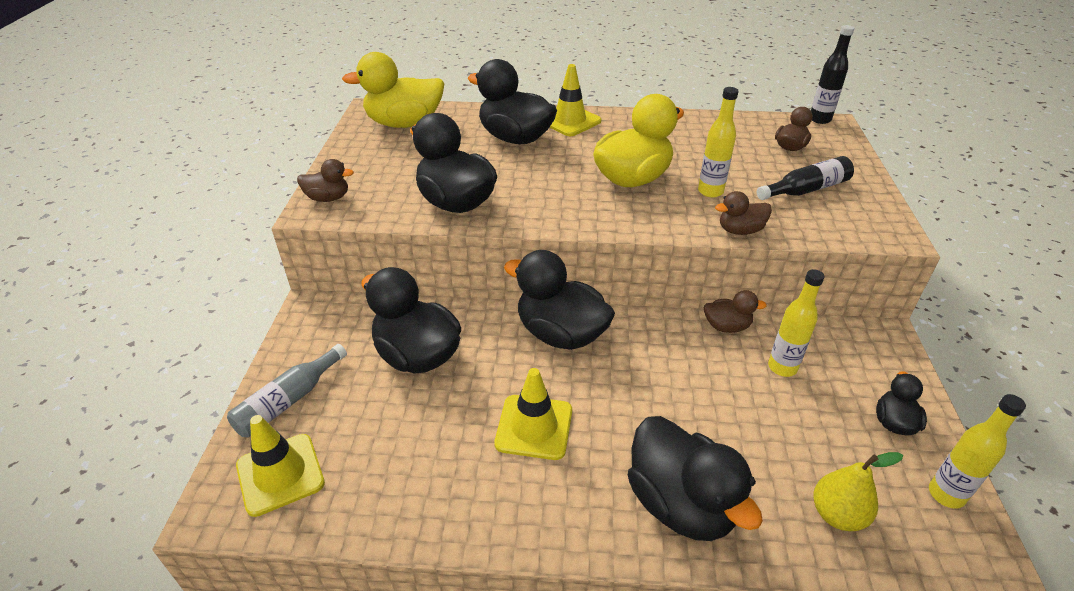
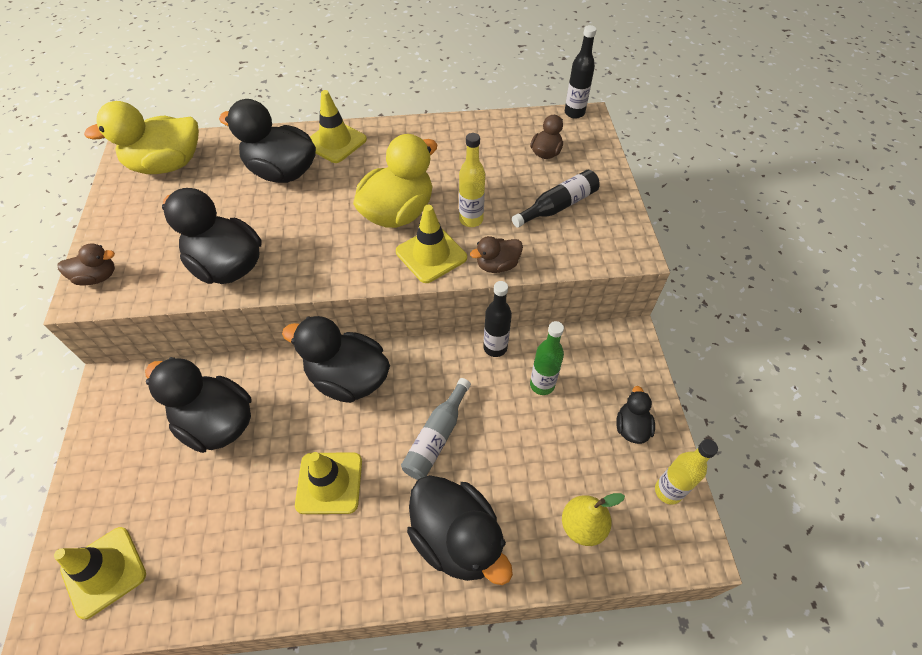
camera: 10 degrees left, 15 degrees up
(288, 401) = (101, 492): grey bottle -> grey bottle (436, 437)
(667, 215) = (431, 255): none -> yellow traffic cone
(726, 326) = (495, 347): brown duck -> black bottle
(782, 367) = (542, 385): yellow bottle -> green bottle

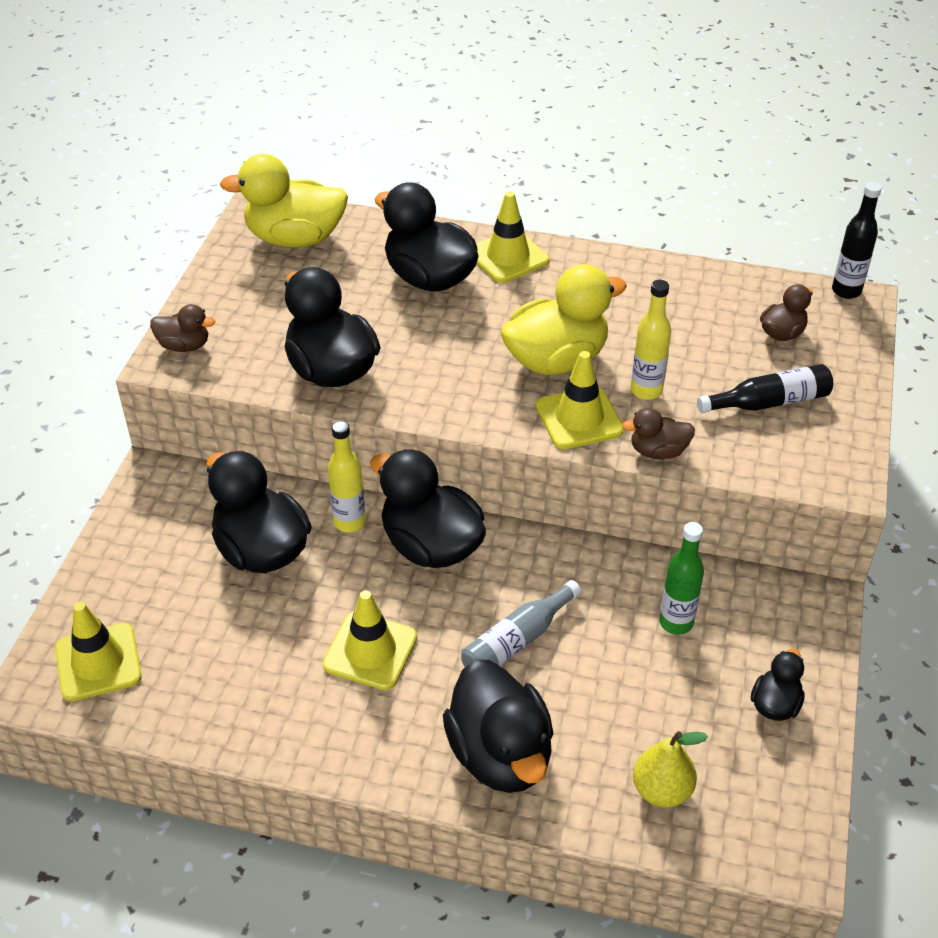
camera: 20 degrees right, 10 degrees down
(495, 347) = (631, 563): black bottle -> none
(668, 491) = (791, 789): yellow bottle -> yellow bottle (349, 522)

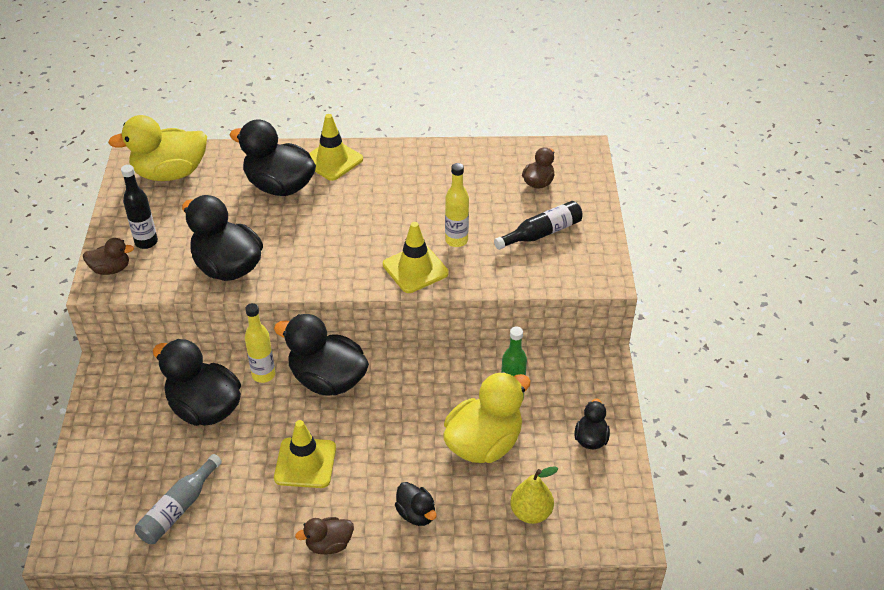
camera: 15 degrees left, 0 degrees up
(98, 662) = (107, 514): yellow traffic cone -> none
(500, 754) = (416, 514): black duck -> black duck, size x0.51
(516, 641) = (406, 434): grey bottle -> grey bottle (178, 508)
(556, 360) = (388, 230): yellow duck -> yellow duck (484, 443)
(658, 451) = (475, 282): brown duck -> brown duck (329, 544)
(846, 291) = (574, 145): black bottle -> black bottle (146, 242)

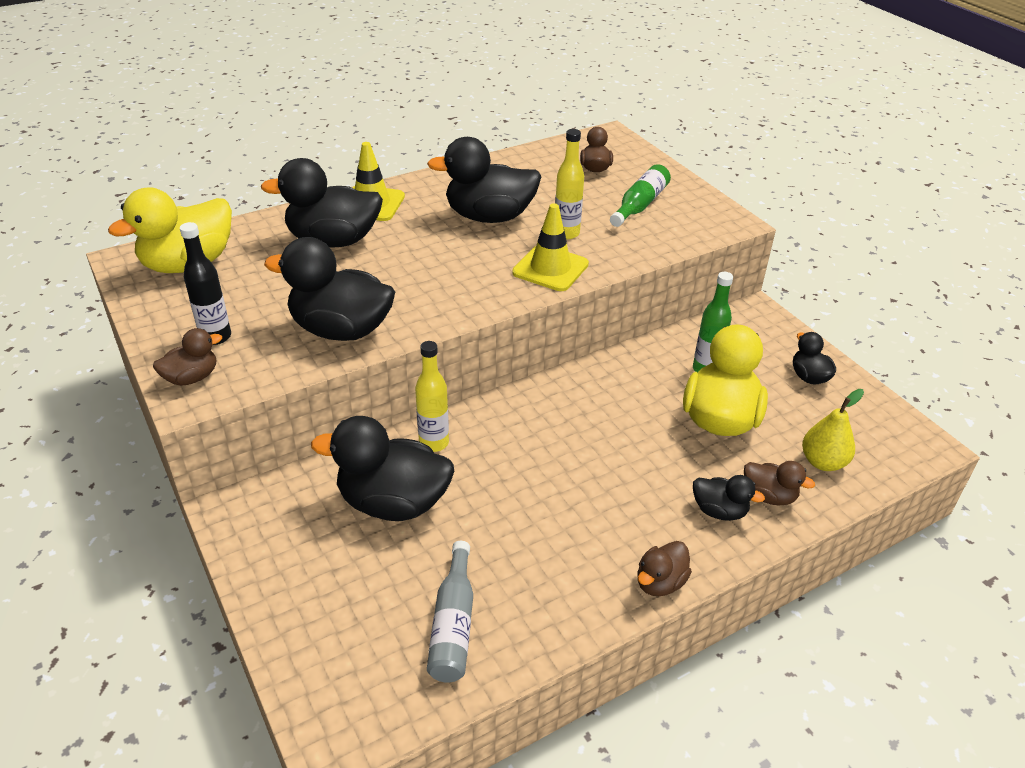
camera: 30 degrees left, 5 degrees down
(305, 463) = (559, 511): yellow traffic cone -> none
(327, 380) = (509, 421): black duck -> black duck (489, 217)
(463, 519) = (769, 496): none -> brown duck
(542, 233) = (640, 205): black bottle -> green bottle

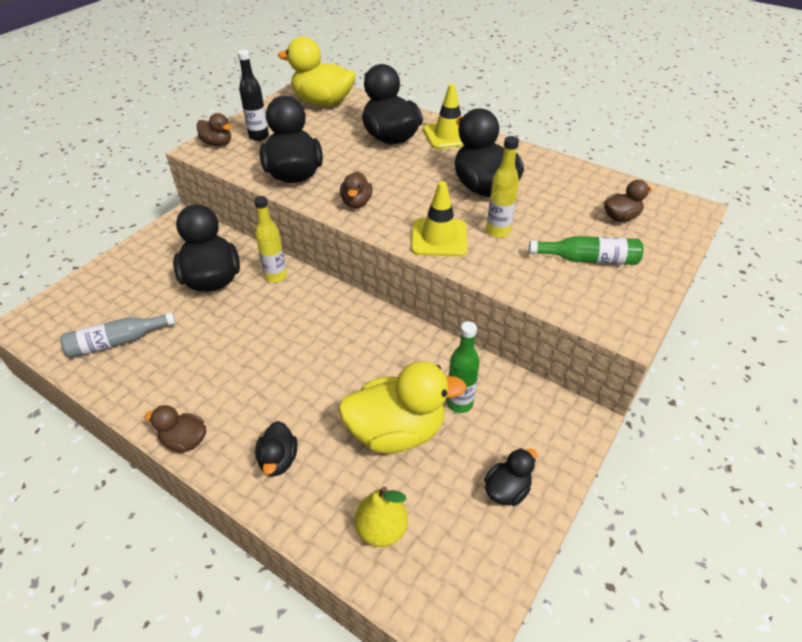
camera: 65 degrees right, 5 degrees up
(769, 496) = (313, 493): brown duck -> brown duck (356, 202)

